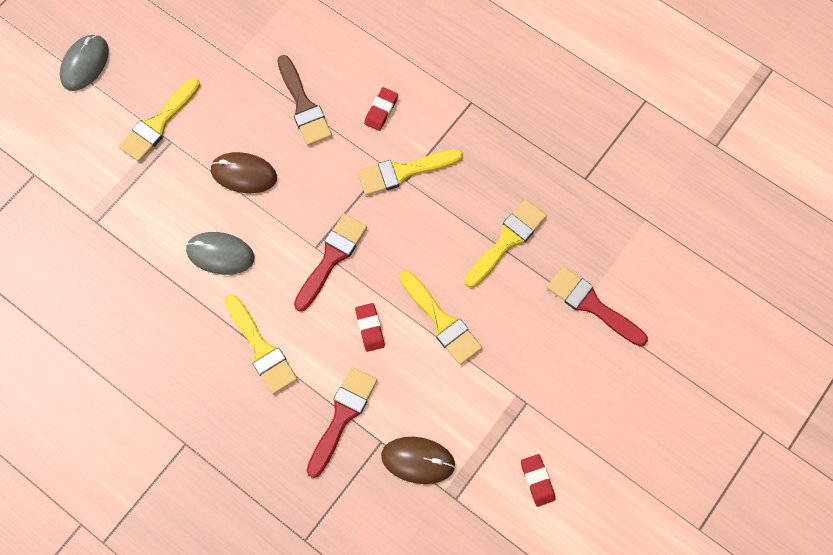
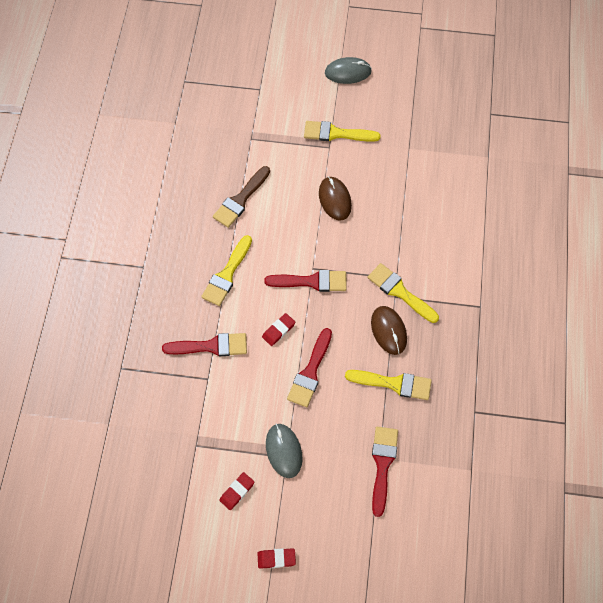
camera: 60 degrees right, 5 degrees down
(220, 254) = (273, 217): grey mouse -> grey mouse (284, 451)
(303, 105) = (405, 206): brown brush -> brown brush (240, 200)
(381, 110) = (434, 254): red eraser -> red eraser (276, 558)
(418, 460) = (208, 408): brown mouse -> brown mouse (388, 331)
(441, 321) = (310, 372): yellow brush -> red brush

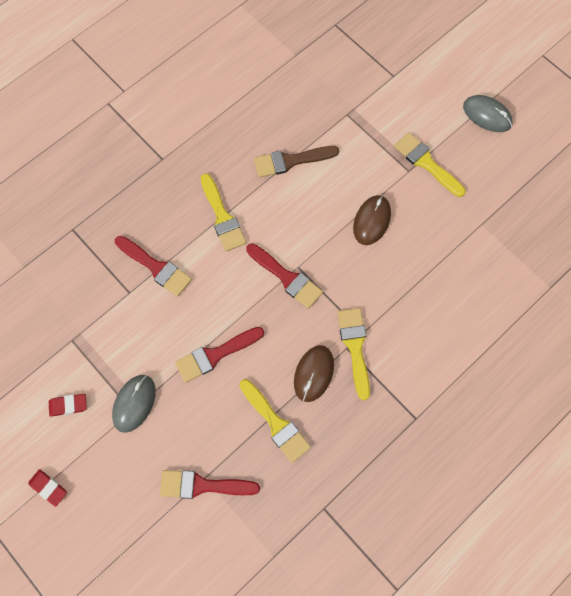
camera: 40 degrees right, 5 degrees up
(227, 274) = (222, 217): yellow brush -> yellow brush turned 90 degrees counterclockwise
(278, 330) = (221, 298): red eraser -> none
(382, 465) = (203, 485): red brush -> red brush turned 135 degrees counterclockwise

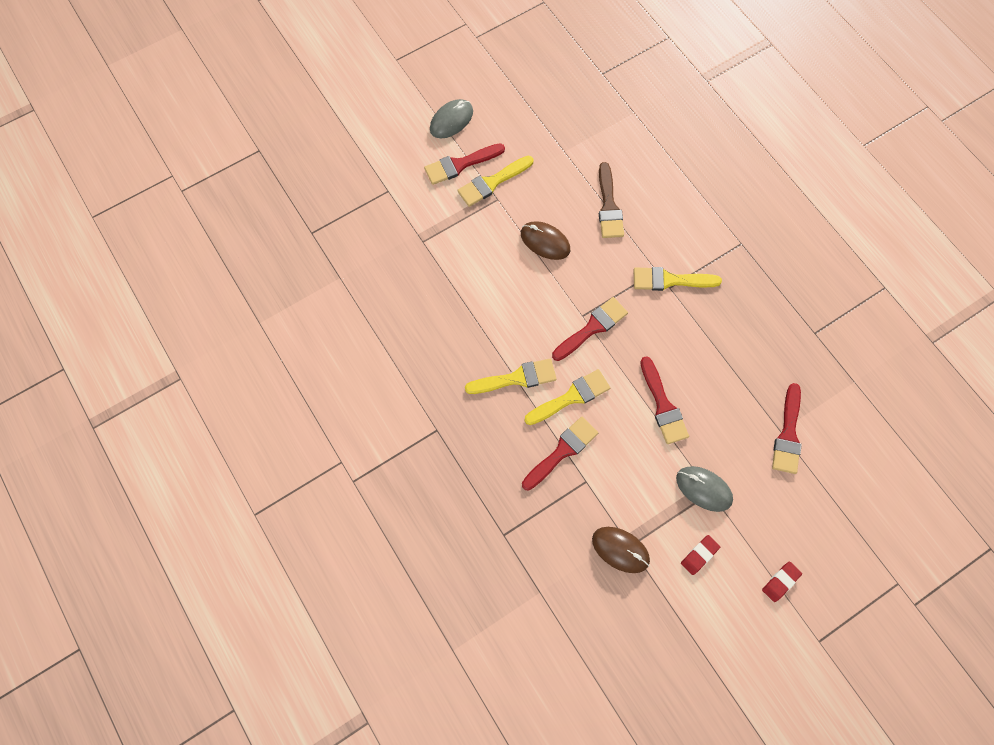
camera: 80 degrees left, 0 degrees up
(68, 405) = (699, 555): red eraser -> red eraser turned 45 degrees clockwise
(276, 423) = (735, 360): yellow brush -> yellow brush (571, 397)
(291, 161) = (465, 303): brown brush -> brown brush (609, 206)
(313, 373) = (691, 320): brown mouse -> brown mouse (620, 550)
(438, 131) = (460, 165): none -> red brush

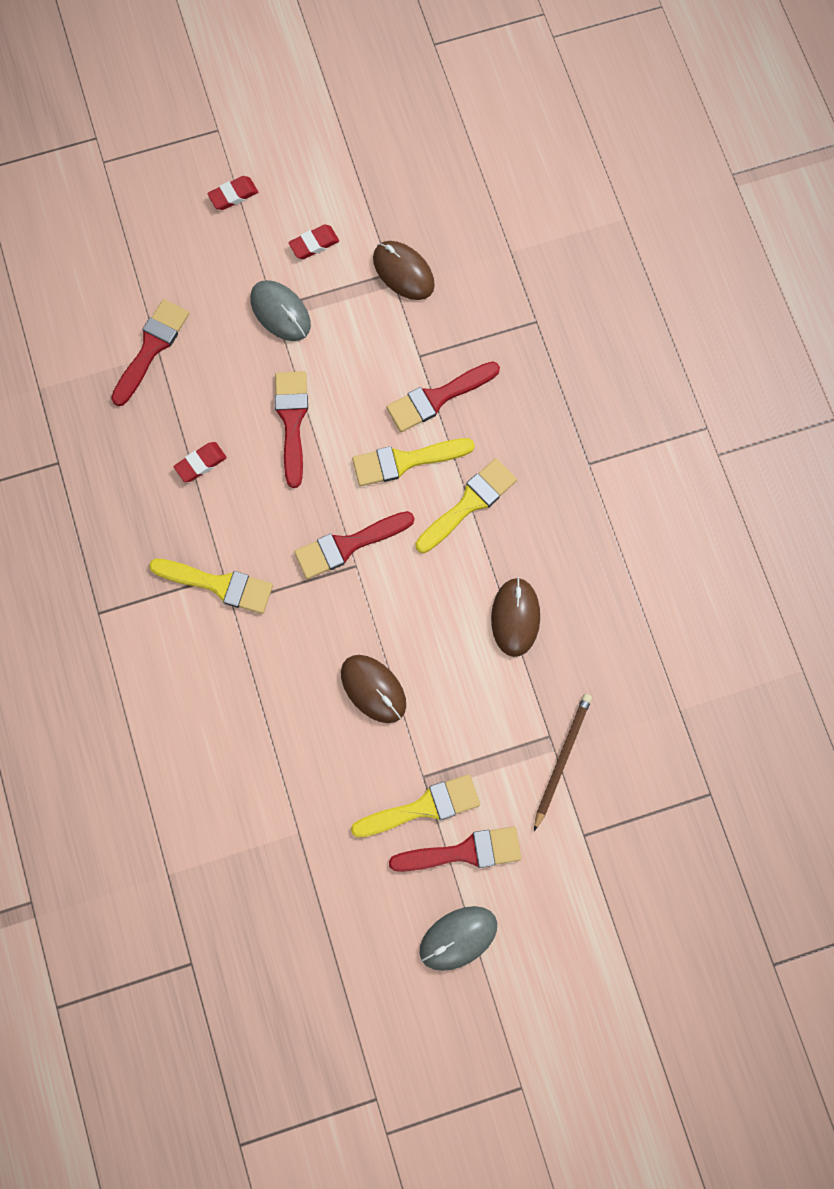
camera: 165 degrees left, 5 degrees up
(411, 230) = (562, 759): none -> brown pencil
(463, 309) = (515, 617): none -> brown mouse
(516, 378) = (469, 503): yellow brush -> yellow brush turned 135 degrees clockwise
(609, 206) = (263, 721): brown brush -> none
(716, 358) = (201, 463): none -> red eraser

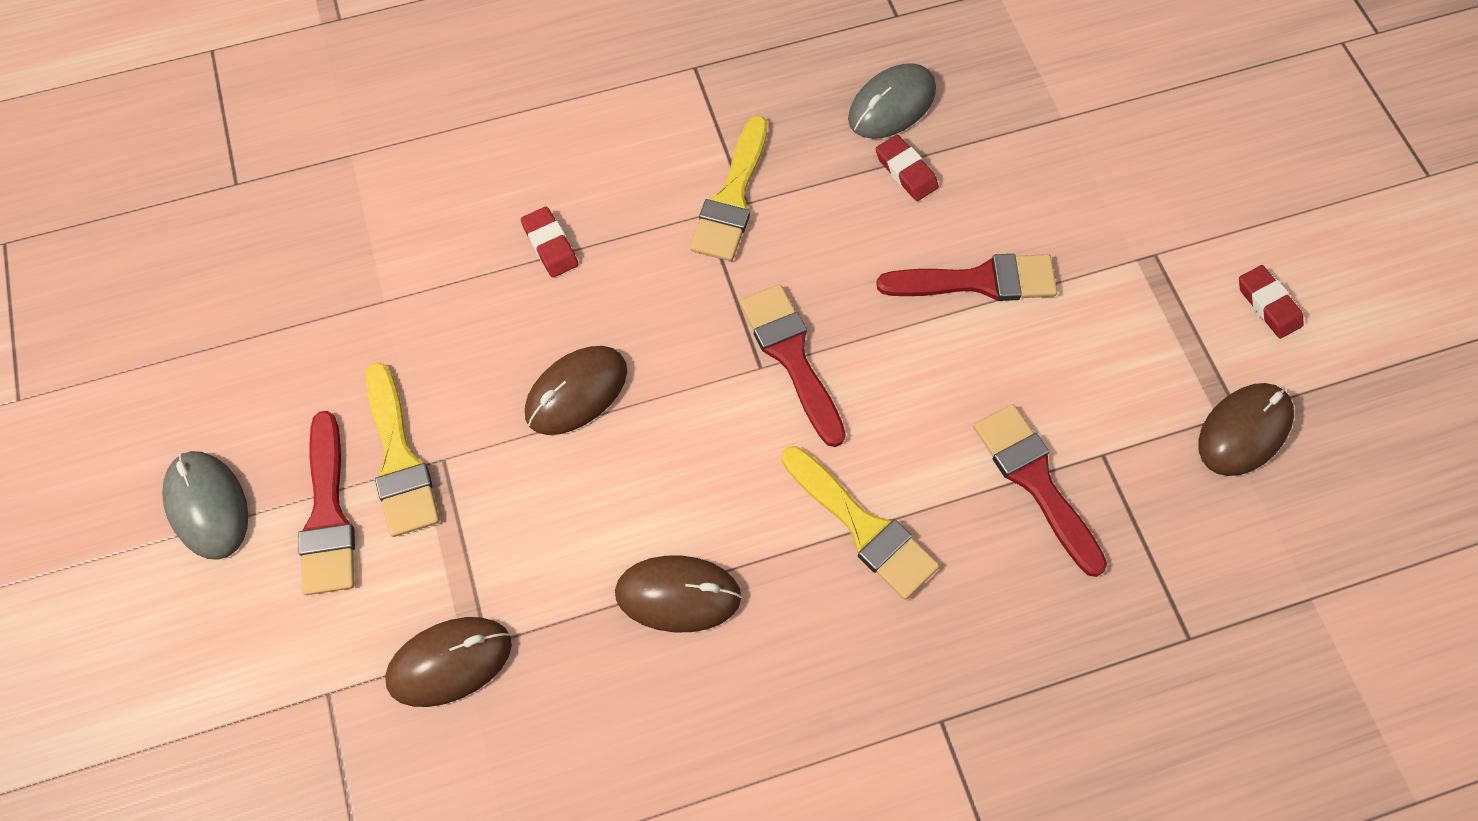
camera: 90 degrees right, 10 degrees down
(151, 348) = (1070, 108): red brush -> none
(233, 195) = (1326, 198): red eraser -> red eraser (550, 245)
(280, 312) = (1148, 262): grey mouse -> grey mouse (891, 105)
(405, 461) = (927, 434): yellow brush -> none
(562, 759) = (449, 662): brown pencil -> brown mouse

